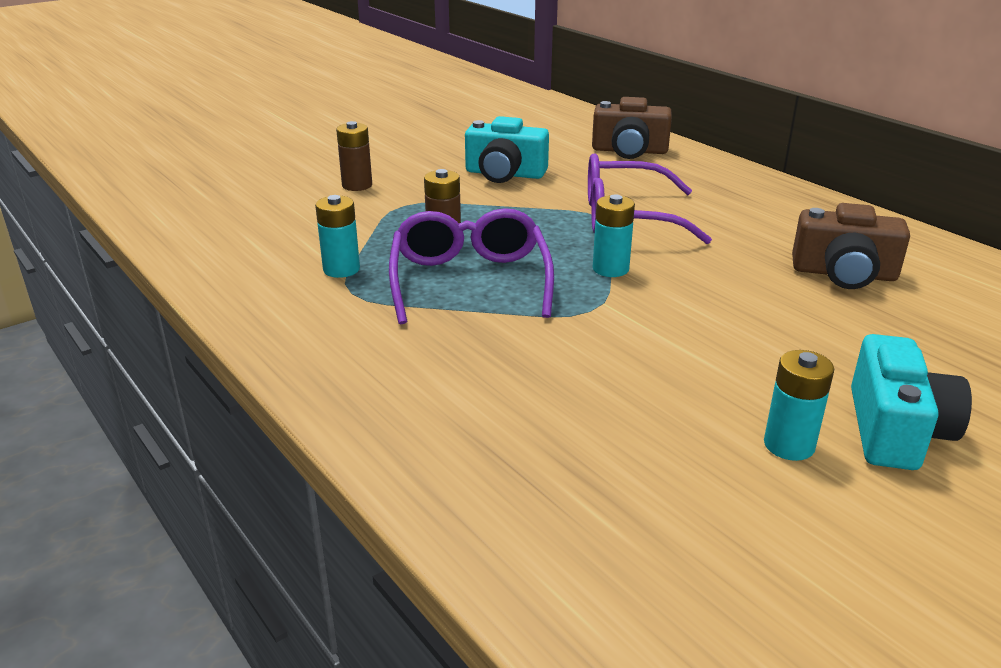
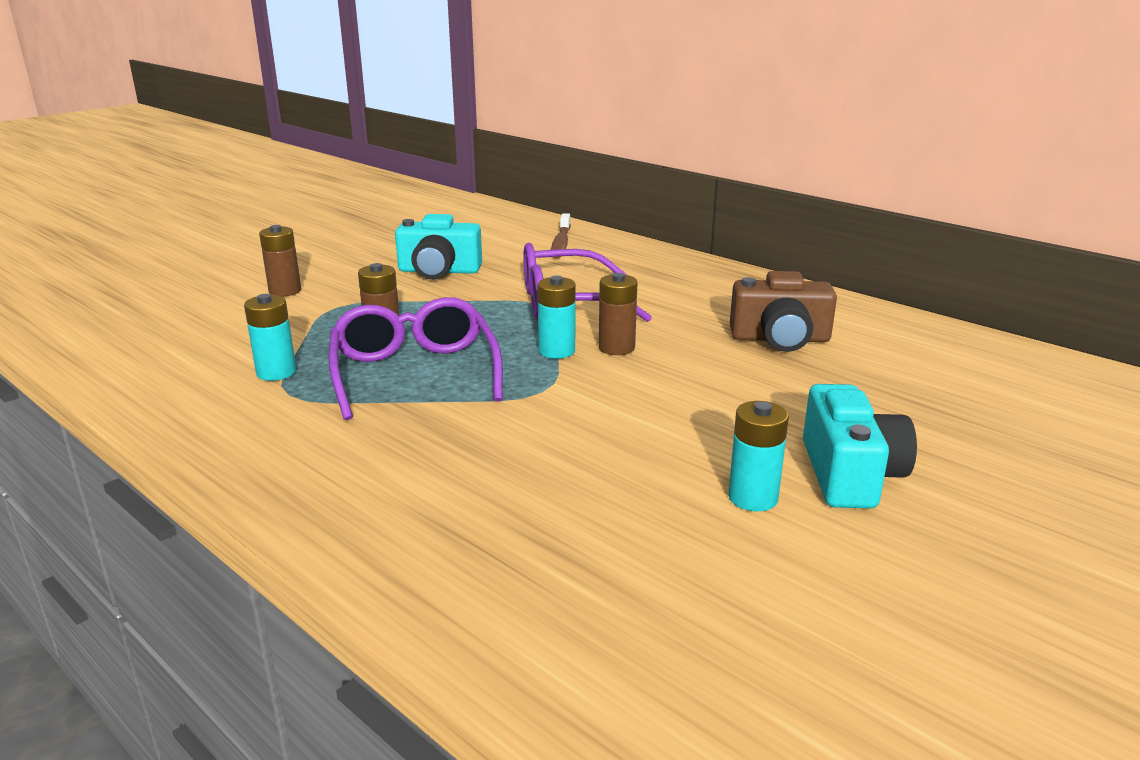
camera: 10 degrees left, 5 degrees down
(629, 151) = (561, 243): brown camera -> brown toothbrush
(671, 270) = (616, 348): none -> brown battery

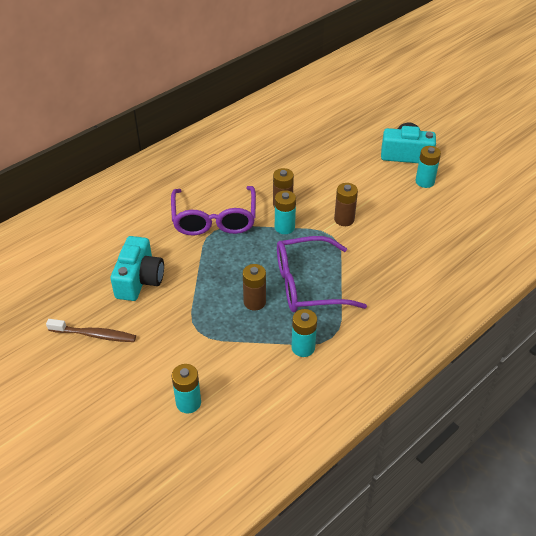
camera: 85 degrees left, 20 degrees up
(215, 308) = (188, 403): none -> turquoise battery
(285, 291) = (160, 365): brown battery -> brown battery (344, 219)
(561, 243) = (97, 215): brown toothbrush -> brown toothbrush (94, 335)
(780, 339) = (278, 147): brown camera -> none

